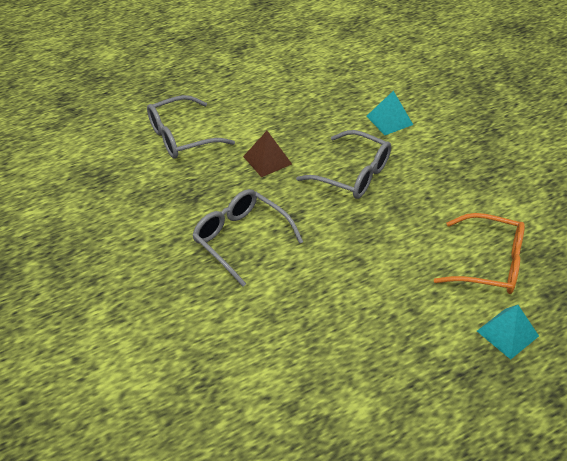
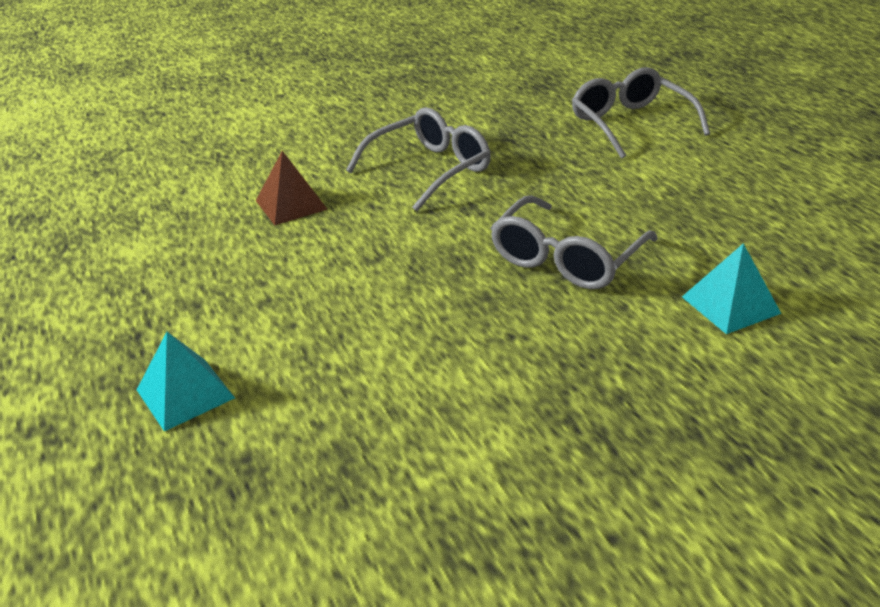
camera: 95 degrees right, 10 degrees down
(267, 160) = (591, 185): brown pyramid -> brown pyramid (291, 205)
(489, 263) = (338, 393): orange glasses -> none

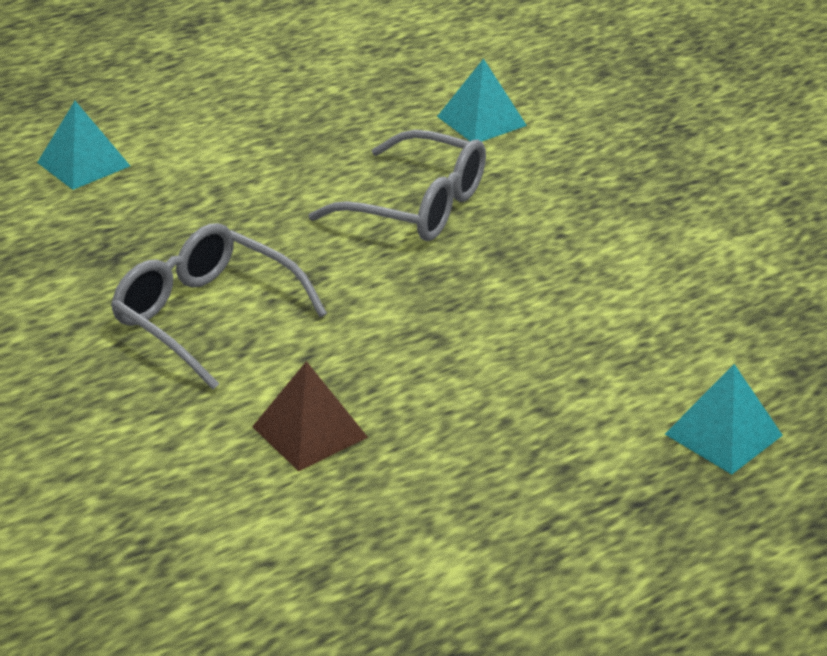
camera: 100 degrees left, 0 degrees up
(630, 124) = (83, 164): grey glasses -> turquoise pyramid

